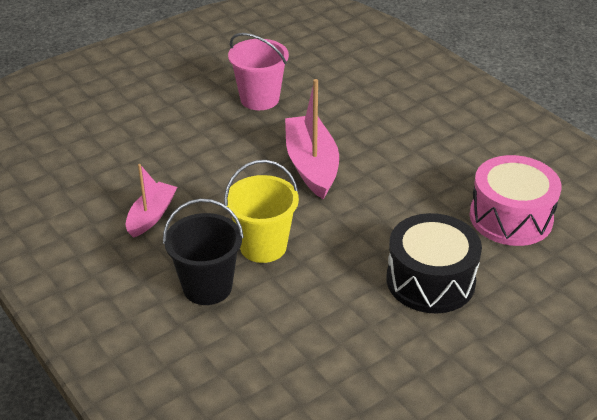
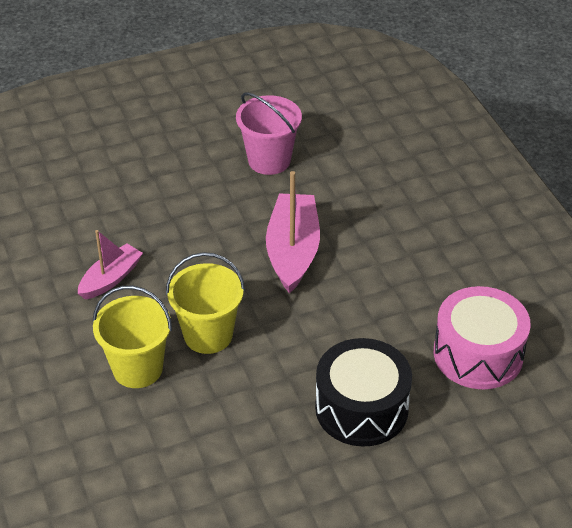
camera: 15 degrees right, 5 degrees up
(207, 287) = (137, 368): black bucket -> yellow bucket

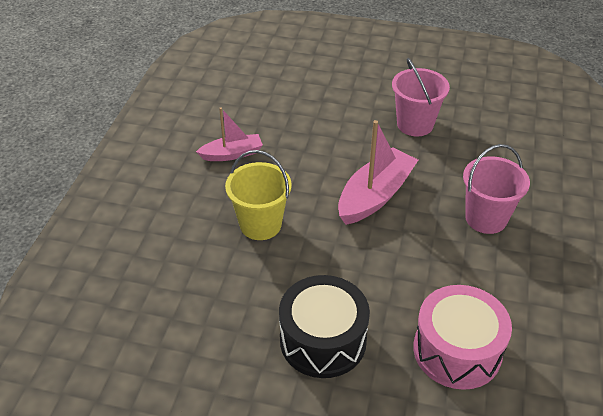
camera: 35 degrees right, 0 degrees up
(137, 368) = (192, 223): yellow bucket -> none
(409, 224) = (486, 218): none -> pink bucket

